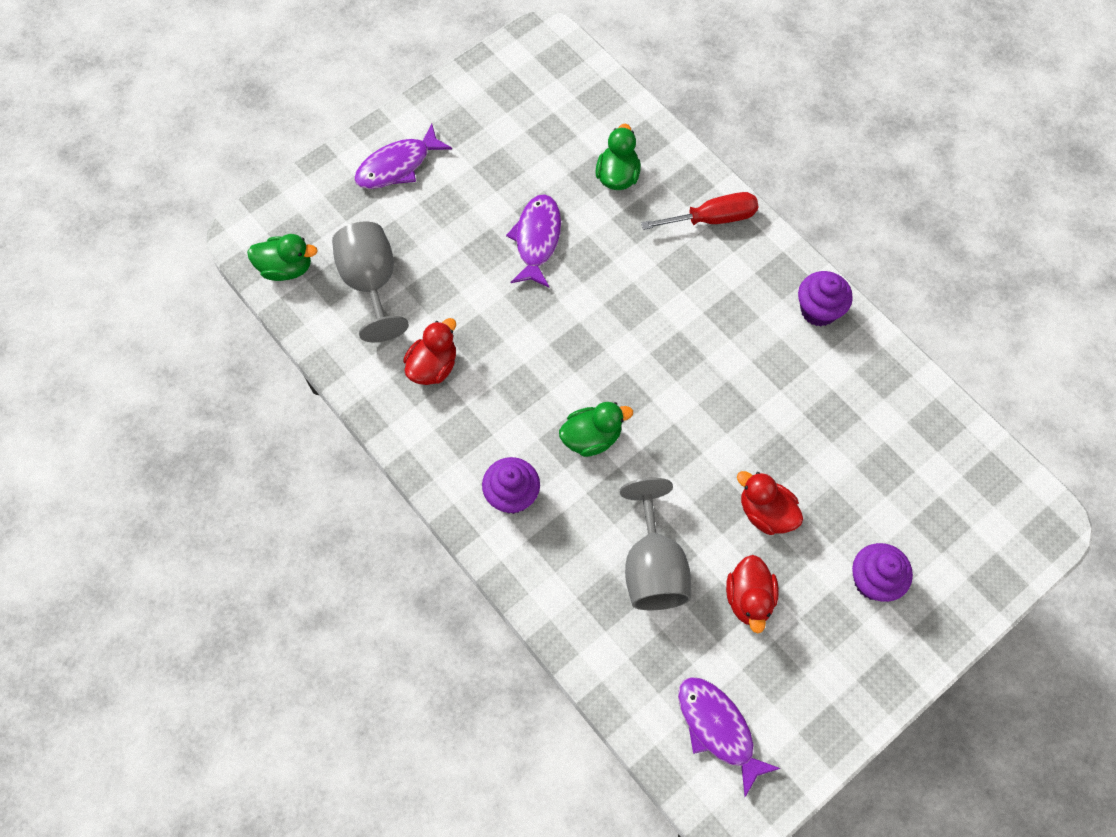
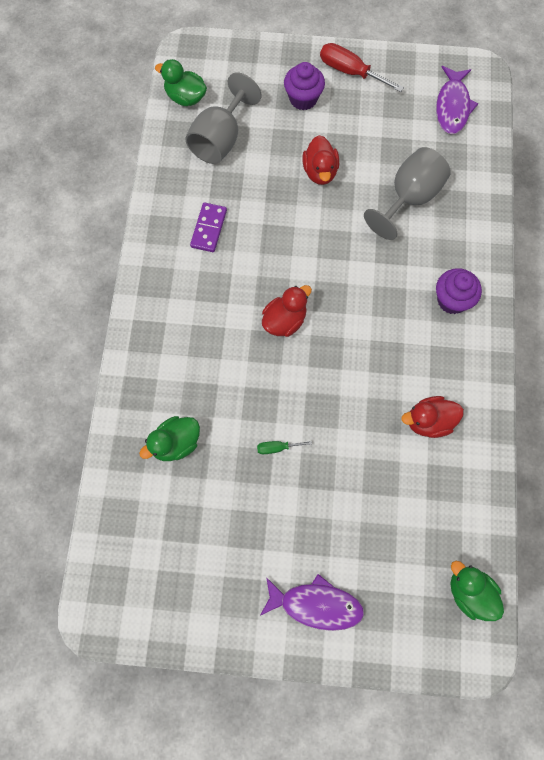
camera: 135 degrees left, 5 degrees up
(371, 284) = (419, 521): grey goblet -> grey goblet (220, 139)
(537, 239) = (277, 448): purple fish -> green screwdriver
(591, 437) = (373, 291): green duck -> green duck (185, 97)
(712, 219) = (152, 355): red screwdriver -> red screwdriver (350, 71)
(749, 599) = (375, 143): red duck -> red duck (284, 320)
(797, 360) = (208, 228): none -> purple domino
(818, 310) = (162, 243): purple cupcake -> none

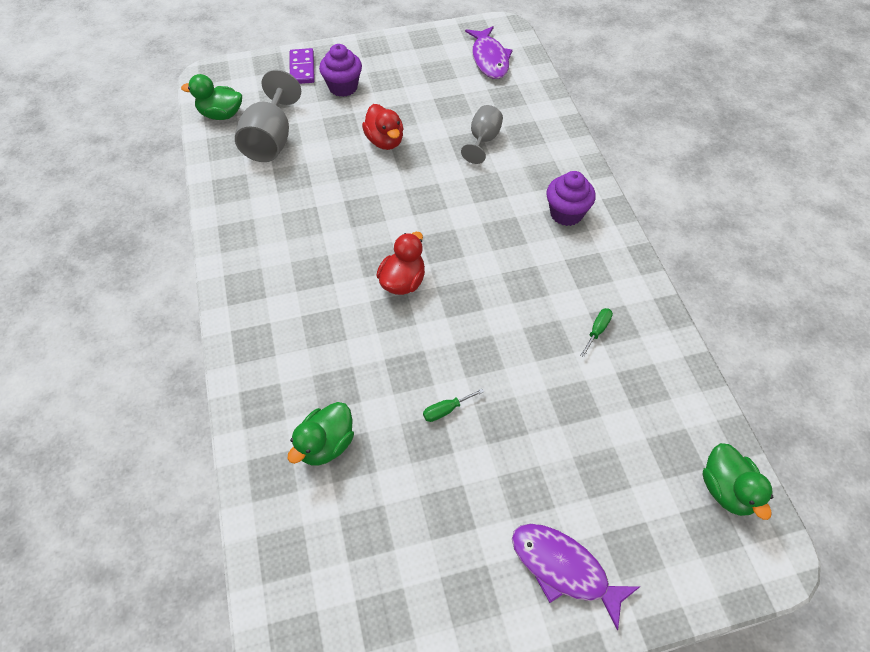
camera: 20 degrees left, 15 degrees down
(208, 228) = (287, 220): purple domino -> purple domino (302, 68)
(316, 604) = (564, 569): purple fish -> purple fish turned 135 degrees counterclockwise
(350, 71) = (380, 56): red screwdriver -> none
(409, 198) = (483, 140): grey goblet -> grey goblet, size x0.61
(429, 421) = (597, 330): red duck -> green screwdriver
(470, 593) = (727, 490): green duck -> green duck turned 135 degrees counterclockwise

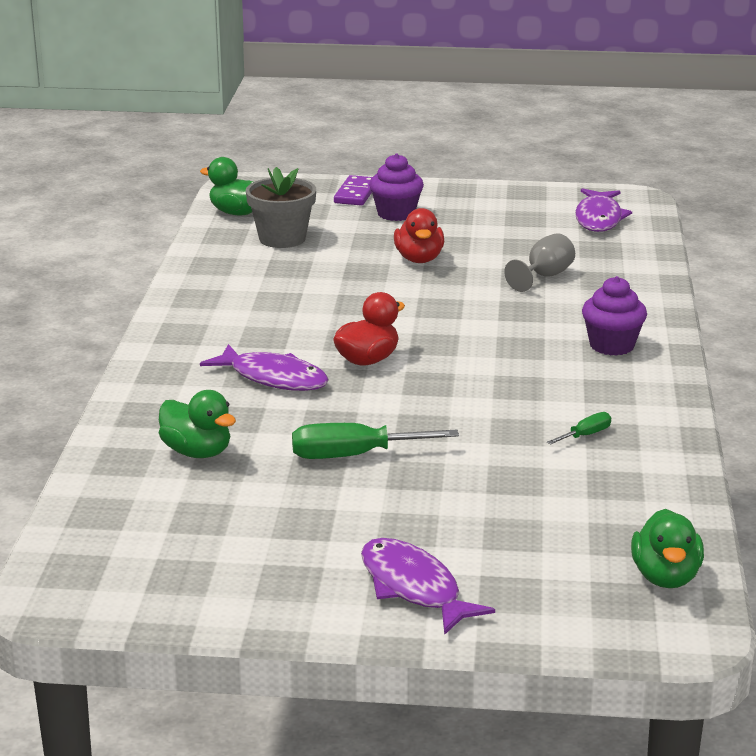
camera: 20 degrees right, 30 degrees down
(271, 140) = (282, 239): grey goblet -> grey flower pot
(326, 444) = (197, 452): green duck -> green duck turned 105 degrees counterclockwise
(342, 326) = (273, 378): none -> purple fish
(446, 410) = (353, 455): green screwdriver -> green screwdriver, size x1.97

